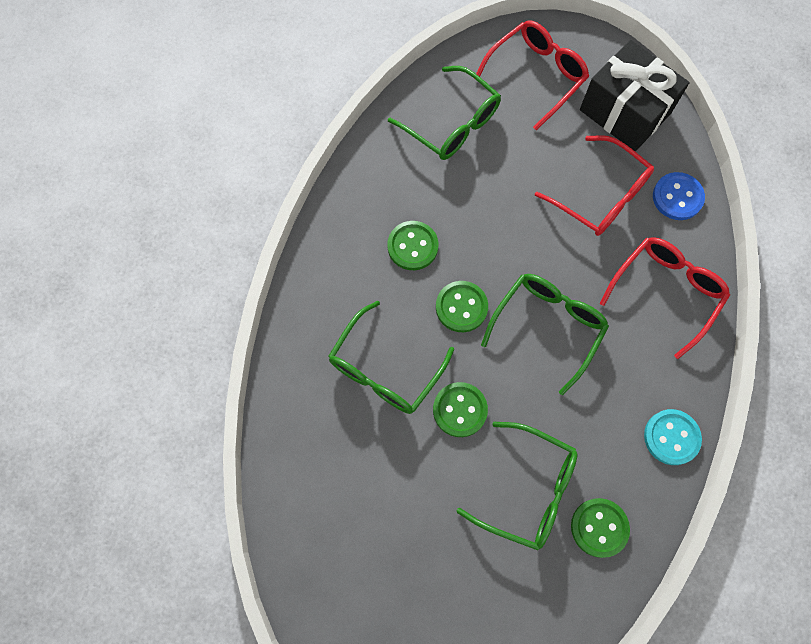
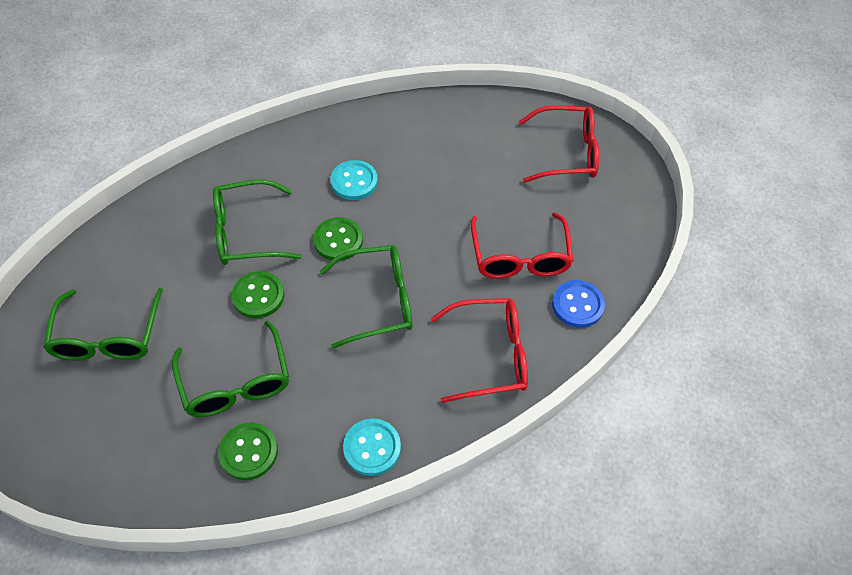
camera: 45 degrees right, 15 degrees down
(412, 246) = (354, 181): green button -> turquoise button
(452, 124) = (471, 136): green glasses -> green glasses (108, 337)
(625, 111) = (606, 222): black gift -> none

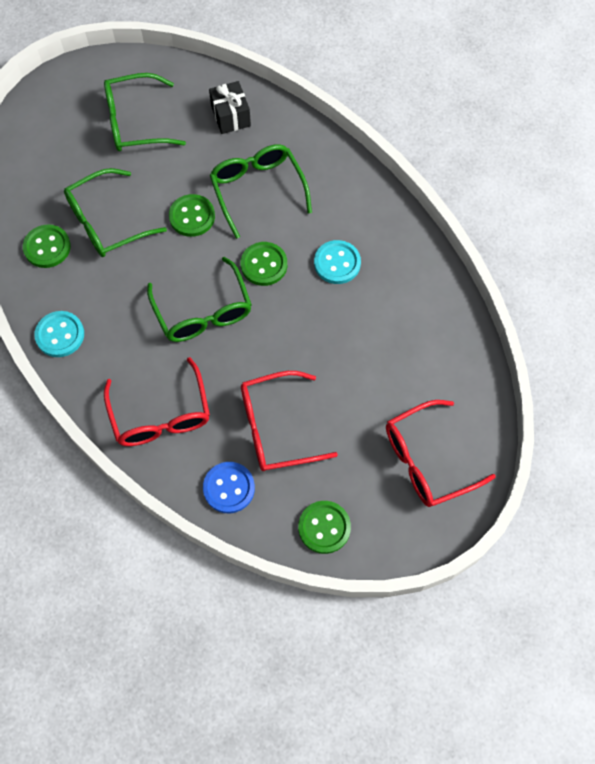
camera: 80 degrees right, 10 degrees up
(142, 242) = (231, 116): none -> black gift
(567, 153) = (427, 460): red glasses -> red glasses turned 75 degrees clockwise
(623, 235) = (324, 527): none -> green button

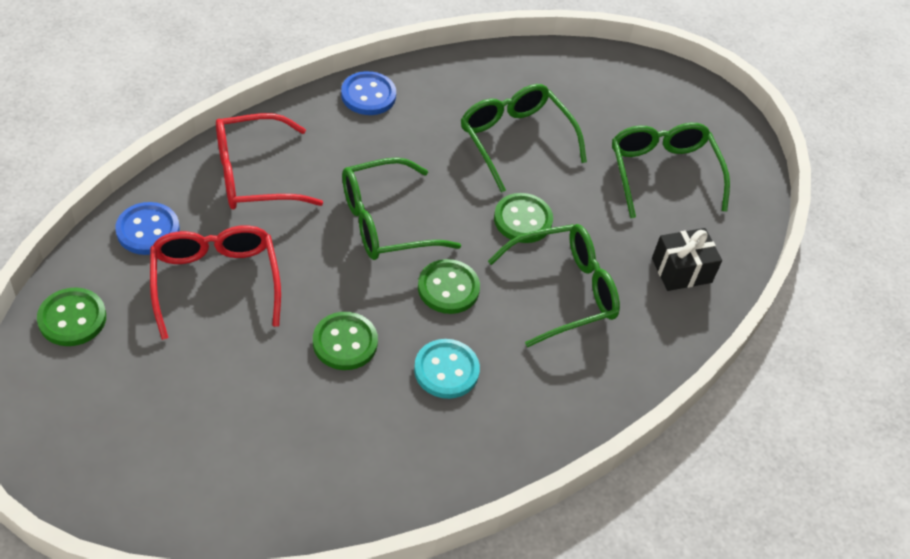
camera: 85 degrees right, 15 degrees down
(47, 247) = (482, 88): green button -> green button (345, 342)
(60, 335) = (368, 95): turquoise button -> blue button
(427, 460) = (133, 443): red glasses -> none

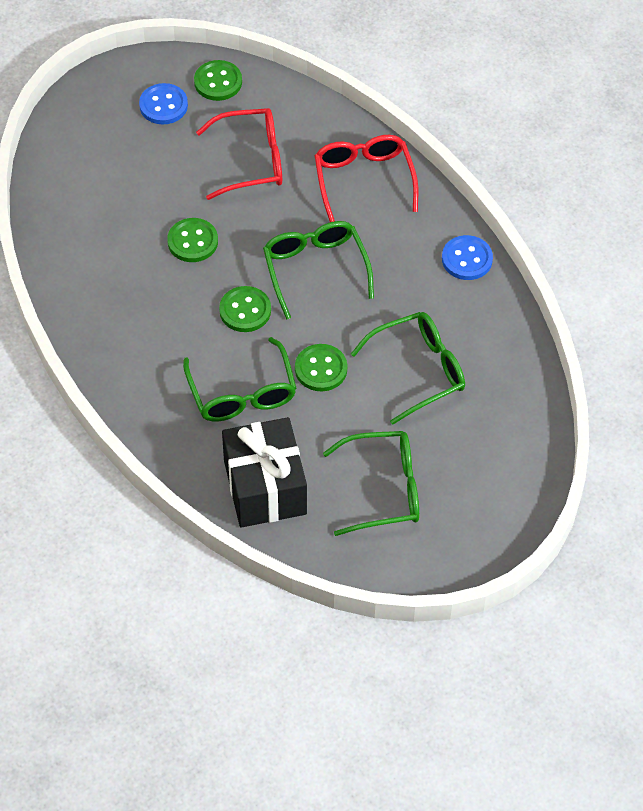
camera: 100 degrees right, 5 degrees up
(148, 230) = (302, 117): blue button -> blue button (163, 105)
(446, 370) = (164, 306): turquoise button -> none
(681, 270) = (265, 487): black gift -> black gift, size x1.77

